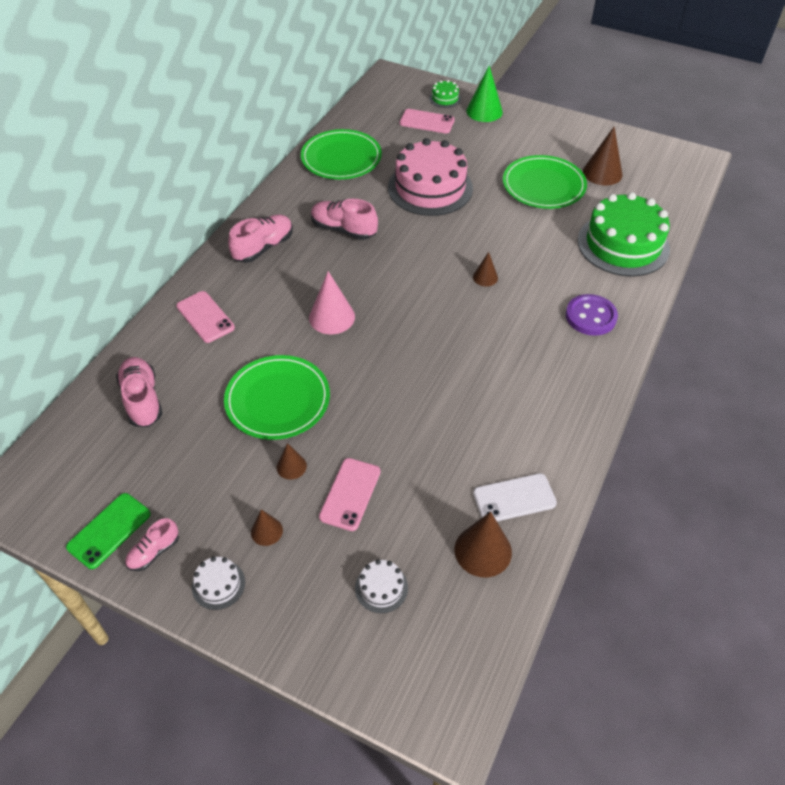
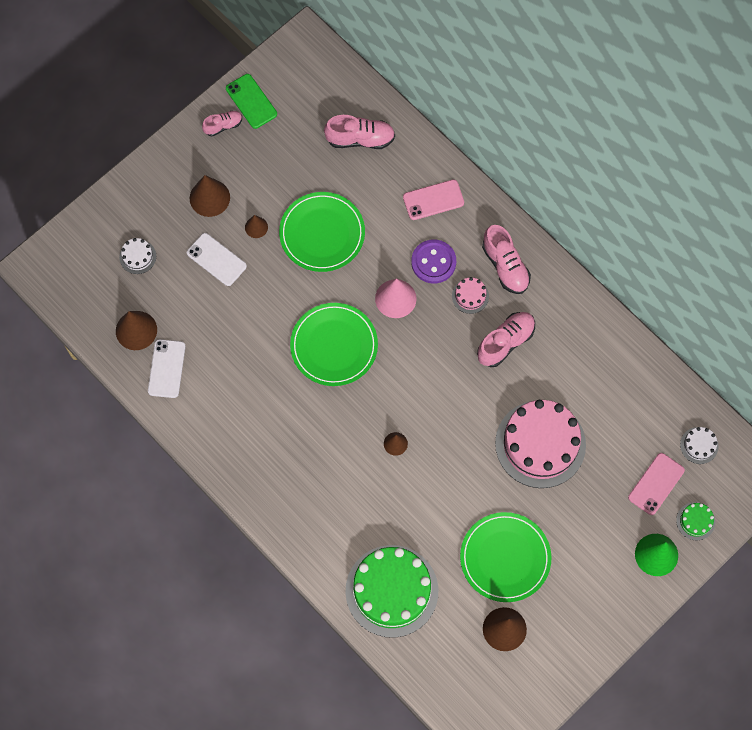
camera: 110 degrees right, 20 degrees up
(154, 552) = (223, 126): pink shoe -> pink shoe turned 90 degrees clockwise
(218, 584) = (182, 160): white cake -> white cake (699, 445)
(266, 531) = (209, 198): brown cone -> brown cone, size x1.76
(305, 264) = (470, 296): none -> pink cake
(341, 158) = (619, 374): green plate -> green plate (334, 346)
(350, 494) = (216, 259): pink phone -> white phone
(590, 316) = (314, 512): purple button -> purple button (433, 262)

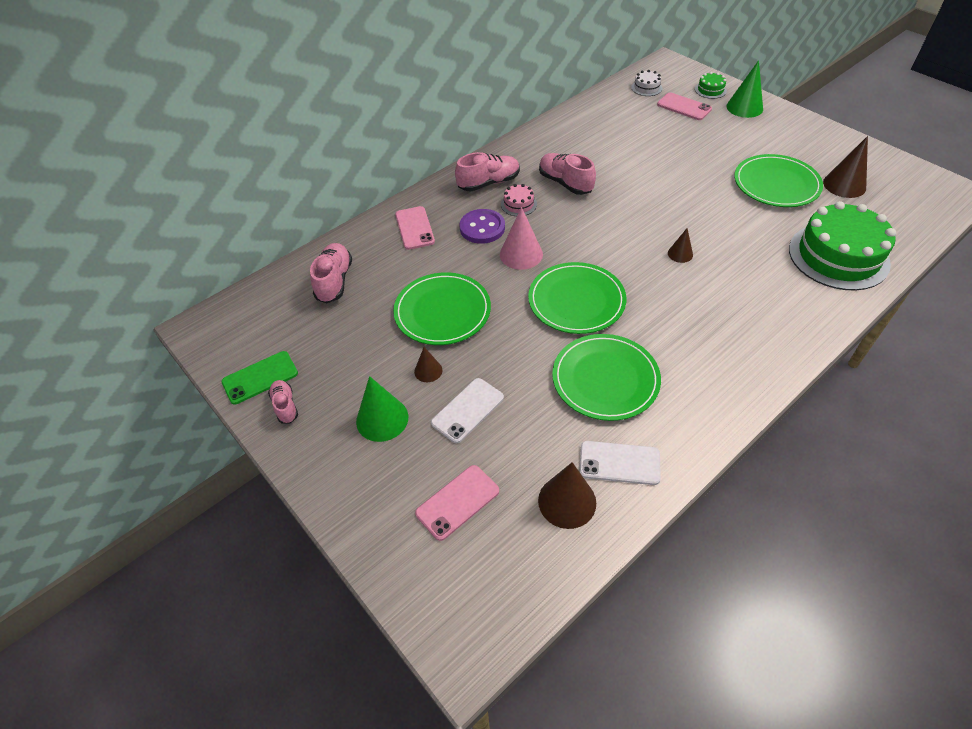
camera: 85 degrees left, 20 degrees down
(137, 256) = (457, 502): white cake -> pink phone
(209, 198) = (382, 419): brown cone -> green cone
(245, 364) = (605, 379): none -> green plate
(540, 444) = (661, 164): pink cake -> none

